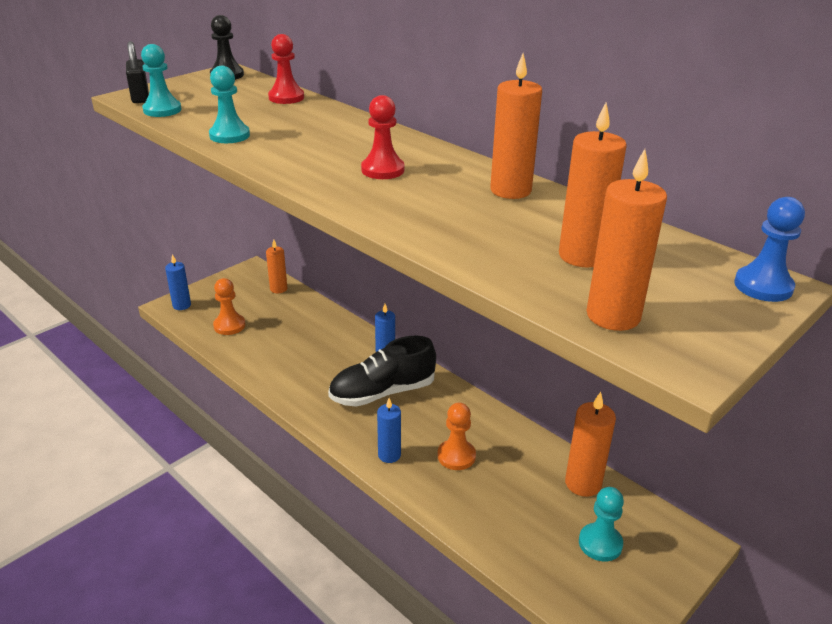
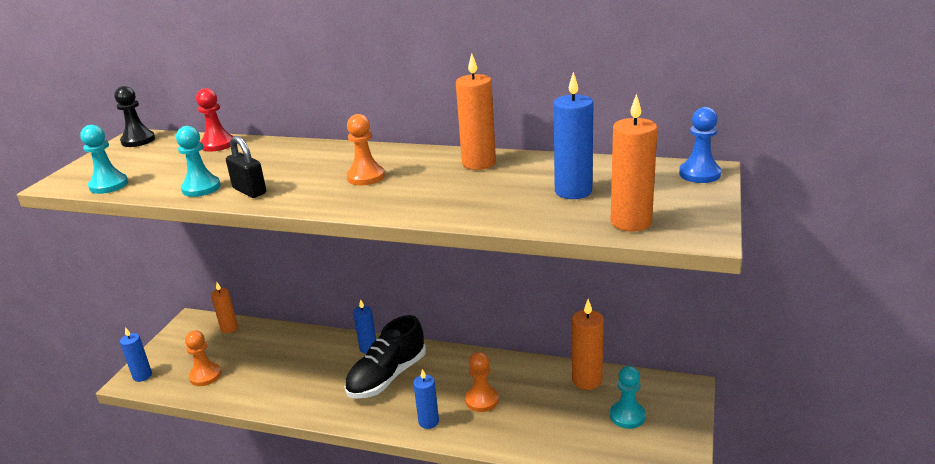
camera: 25 degrees left, 5 degrees down
(140, 97) = (72, 180): black padlock -> black padlock (249, 191)
(382, 170) = (366, 177): red pawn -> orange pawn
(582, 256) = (573, 191): orange candle -> blue candle

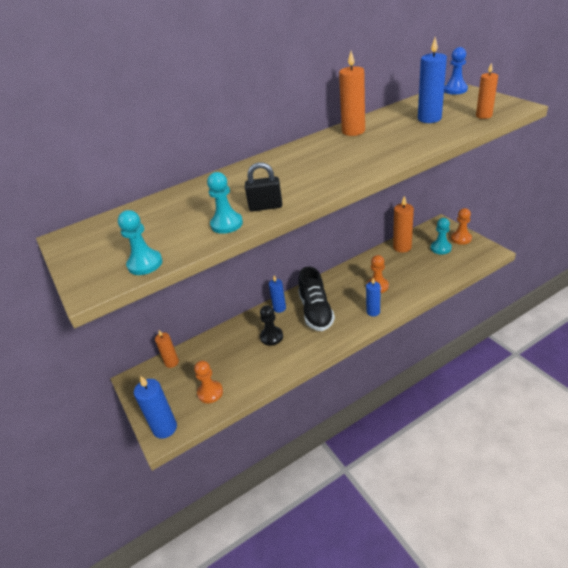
camera: 45 degrees left, 10 degrees up
(138, 140) = (75, 237): black pawn -> black pawn (271, 337)
(142, 376) = (165, 428): blue candle -> blue candle, size x1.53
(218, 144) = (157, 204): red pawn -> none
(366, 177) = (314, 165): orange pawn -> orange pawn (461, 238)
(631, 222) = (483, 116): orange candle -> orange candle, size x0.66

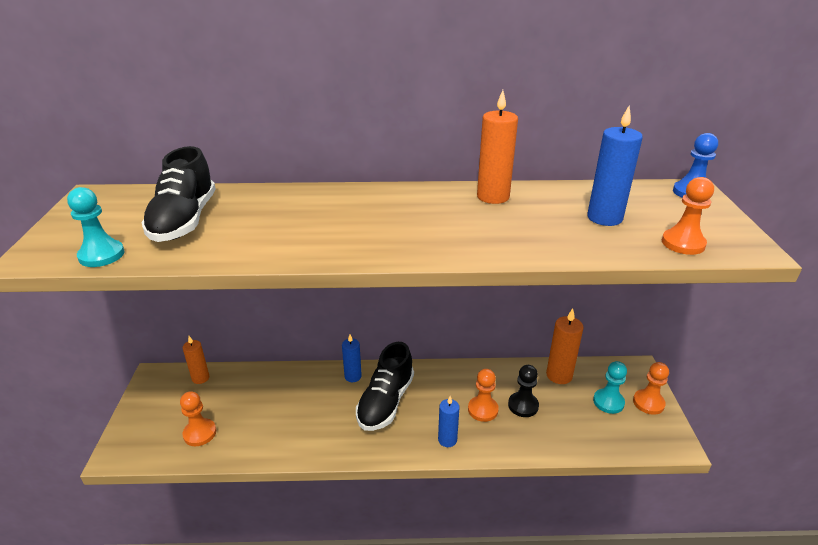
camera: 25 degrees right, 5 degrees down
(165, 428) = (128, 446): blue candle -> none
(171, 221) = (184, 221): none -> black shoe
(226, 224) = (221, 248): turquoise pawn -> none
(265, 207) = (281, 246): black padlock -> none
(271, 337) = (314, 405): black pawn -> black pawn (523, 405)
(483, 116) = (683, 243): orange candle -> orange pawn

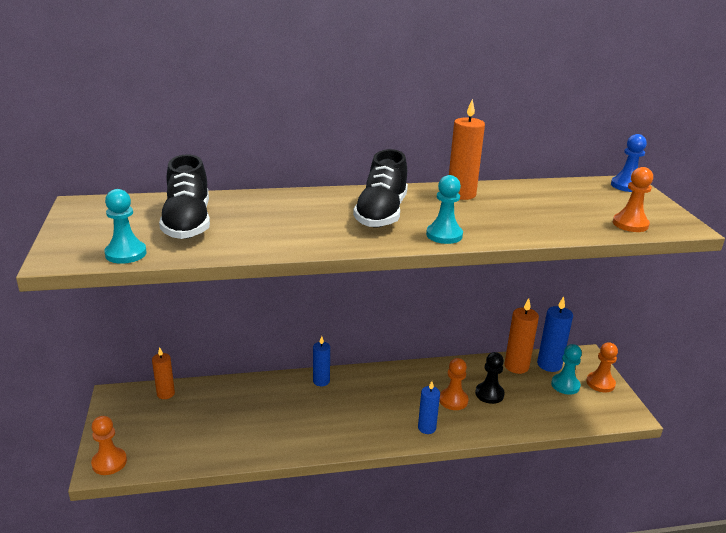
camera: 10 degrees left, 5 degrees down
(200, 433) = (182, 443): orange pawn -> orange pawn (109, 462)
(386, 402) = (360, 401): black shoe -> black shoe (381, 213)
(454, 248) = (444, 235): none -> turquoise pawn
(604, 218) = (561, 207): blue candle -> blue candle (549, 364)

